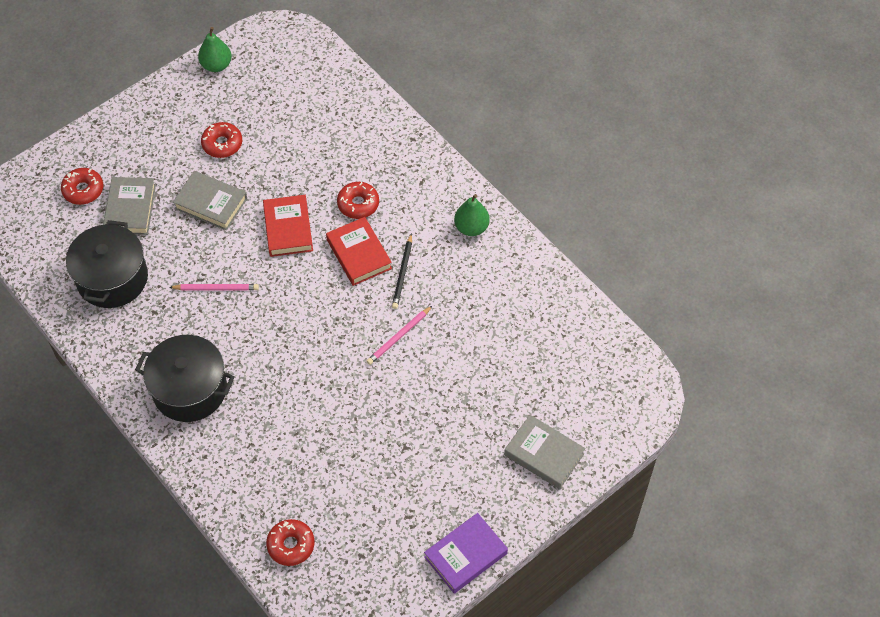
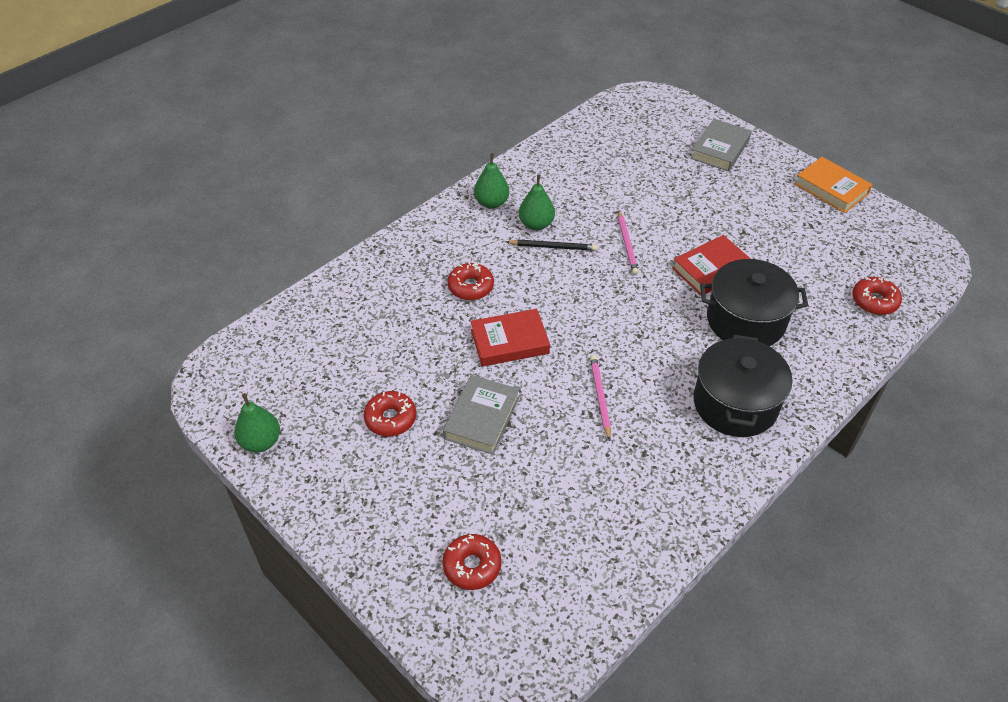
camera: 95 degrees left, 10 degrees down
(112, 278) = (606, 505): black pot -> black pot (746, 320)
(130, 209) = (498, 503): grey book -> none
(359, 254) = (535, 281): red book -> red book (711, 269)
(399, 337) = (627, 244): pink pencil -> pink pencil turned 45 degrees clockwise
(436, 262) = (536, 224): none -> green pear
(465, 555) = (831, 189): purple book -> orange book

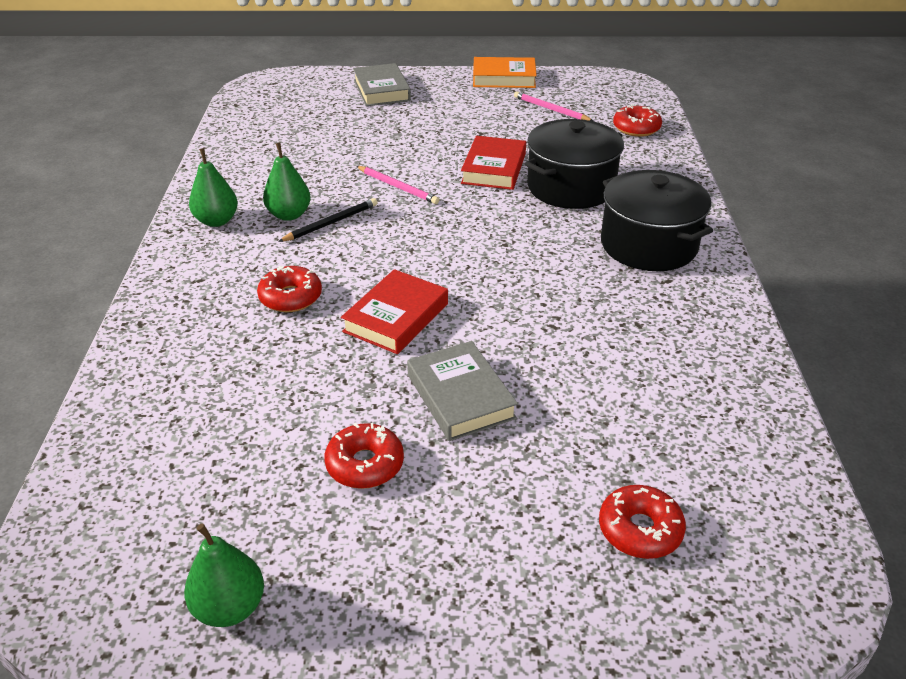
camera: 45 degrees left, 10 degrees down
(600, 397) = (541, 308): pink pencil -> pink pencil (551, 109)

